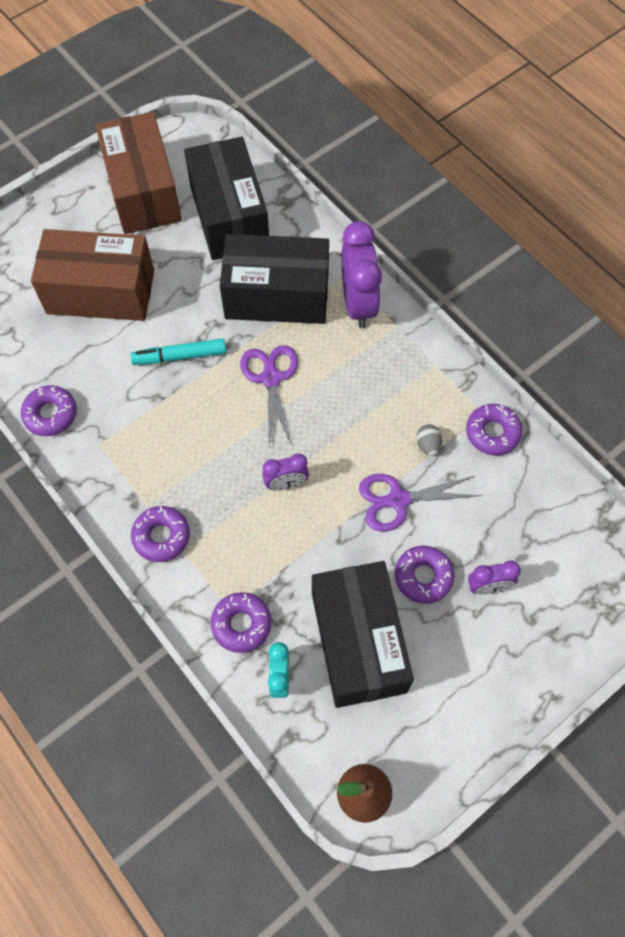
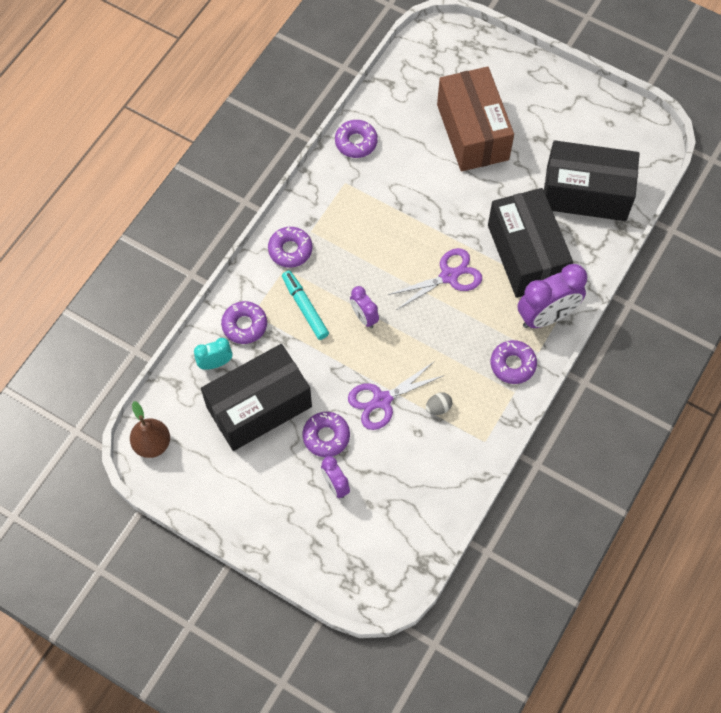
camera: 70 degrees right, 0 degrees up
(143, 191) = (579, 124): brown box -> none
(180, 356) = (440, 206): turquoise marker -> turquoise marker (305, 307)
(229, 216) = (586, 193): black box -> black box turned 45 degrees clockwise
(398, 500) = (382, 400): purple scissors -> purple scissors turned 90 degrees counterclockwise
(492, 433) = (470, 453): purple donut -> purple donut (513, 364)

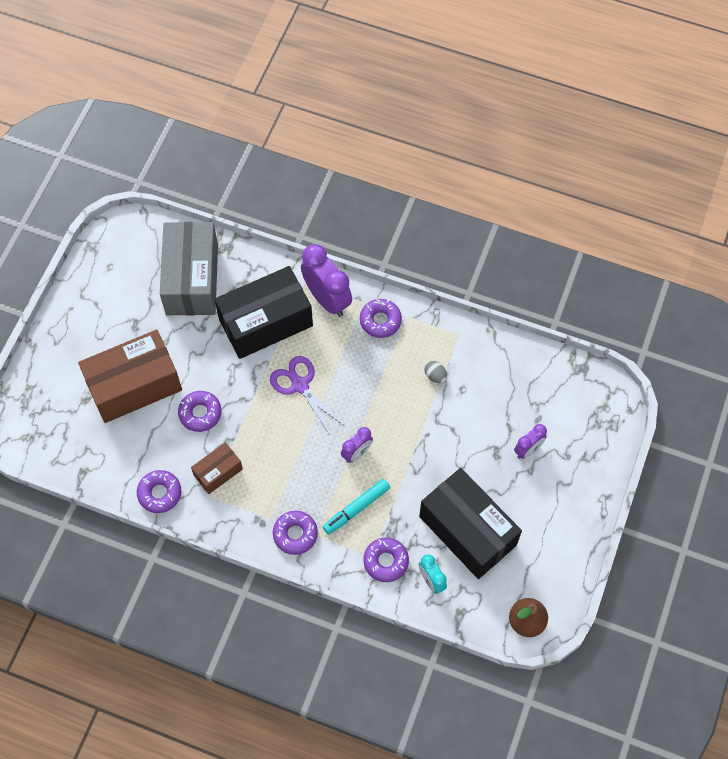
camera: 100 degrees left, 0 degrees up
(326, 436) = (483, 466): purple donut -> purple donut (200, 413)
(368, 192) = (218, 472): none -> brown box
(382, 400) = (438, 424): purple scissors -> none
(586, 193) = (192, 279): black box -> grey box

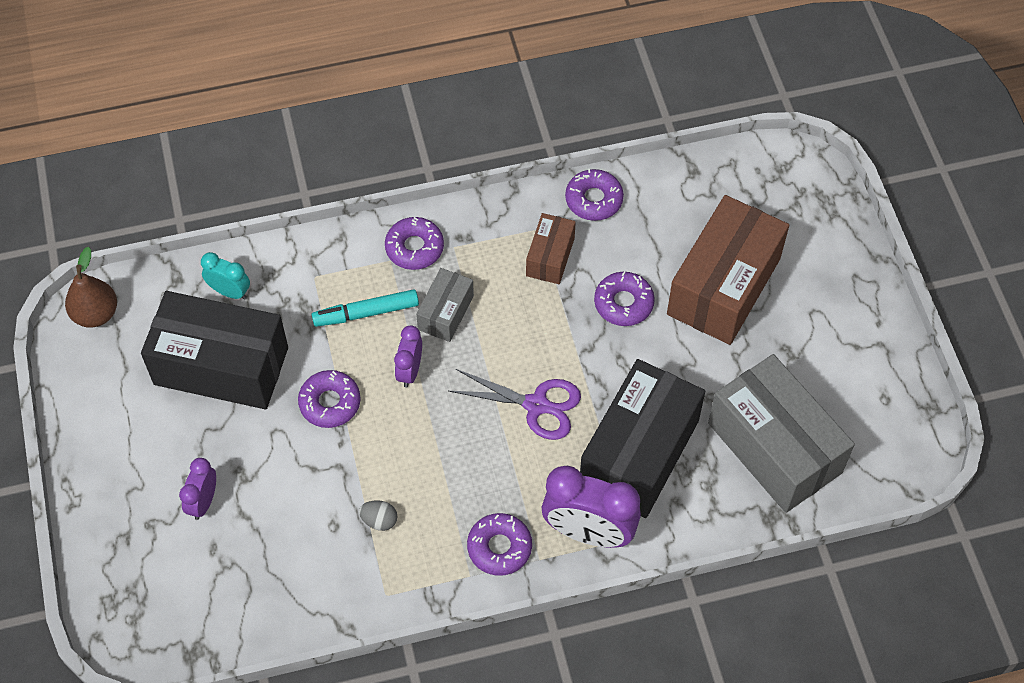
camera: 145 degrees right, 5 degrees down
(308, 477) = (445, 313): none -> grey box
(356, 508) = (366, 313): turquoise marker -> turquoise marker turned 120 degrees counterclockwise
(386, 561) = (294, 280): purple donut -> purple donut (330, 403)

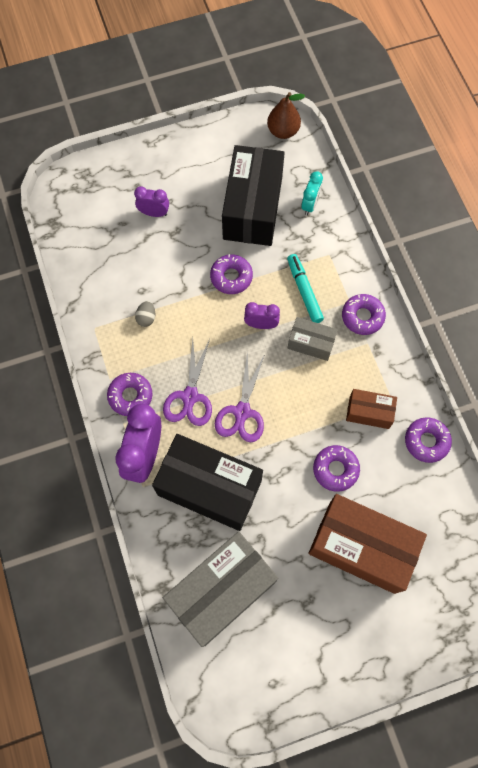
camera: 85 degrees right, 10 degrees up
(507, 469) = (190, 396): none -> purple scissors

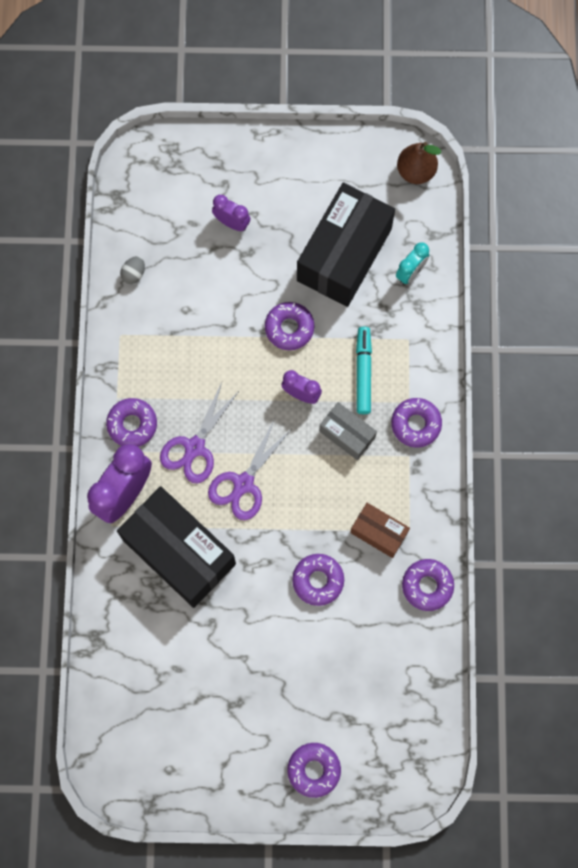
camera: 20 degrees right, 5 degrees up
(146, 318) = (180, 343): grey egg -> grey egg (134, 274)
(221, 591) = (152, 661): grey box -> none
(361, 547) = (312, 670): brown box -> none
(398, 634) = (314, 770): none -> purple donut

